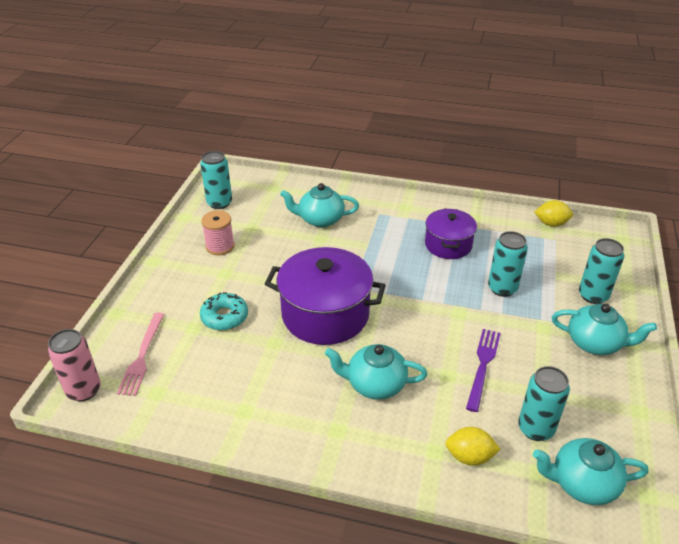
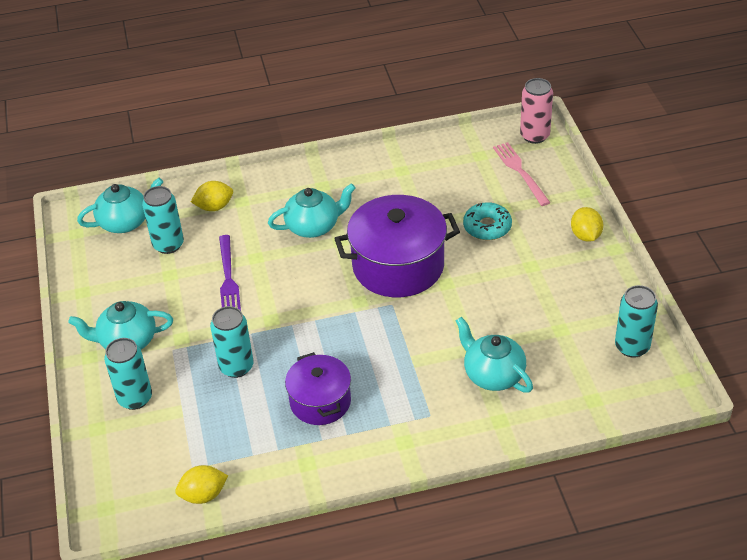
camera: 155 degrees right, 5 degrees up
(160, 278) = (585, 235): none -> yellow lemon
(220, 246) = (568, 292): pink spool -> none
(320, 219) = (493, 374): turquoise teapot -> turquoise teapot turned 105 degrees counterclockwise

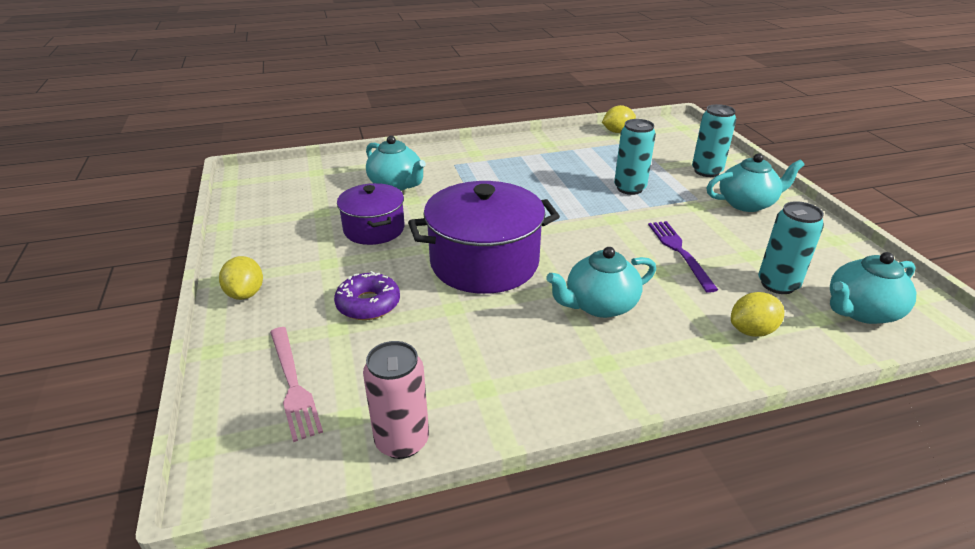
camera: 175 degrees right, 10 degrees down
(320, 402) = (546, 170): purple pot -> purple pot (374, 229)
(487, 227) = (368, 304): turquoise donut -> purple donut
(534, 136) = (236, 458): pink can -> pink can (402, 441)
(632, 347) = (260, 201): turquoise can -> none

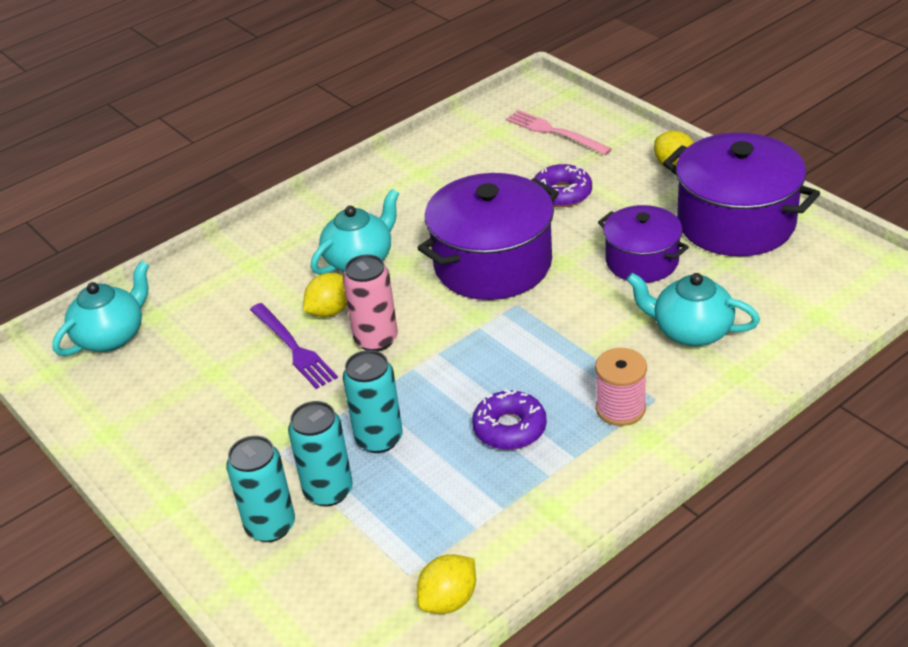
camera: 160 degrees right, 5 degrees up
(276, 232) = (736, 222): none -> purple pot
(402, 441) = (452, 132): pink can -> pink can (376, 339)
(477, 165) = (620, 408): none -> pink spool
(546, 173) = (509, 428): none -> purple donut
(747, 203) = (211, 465): turquoise teapot -> none
(752, 331) = (219, 281): yellow lemon -> yellow lemon (330, 311)
(778, 284) = (188, 341): turquoise can -> turquoise can (328, 491)

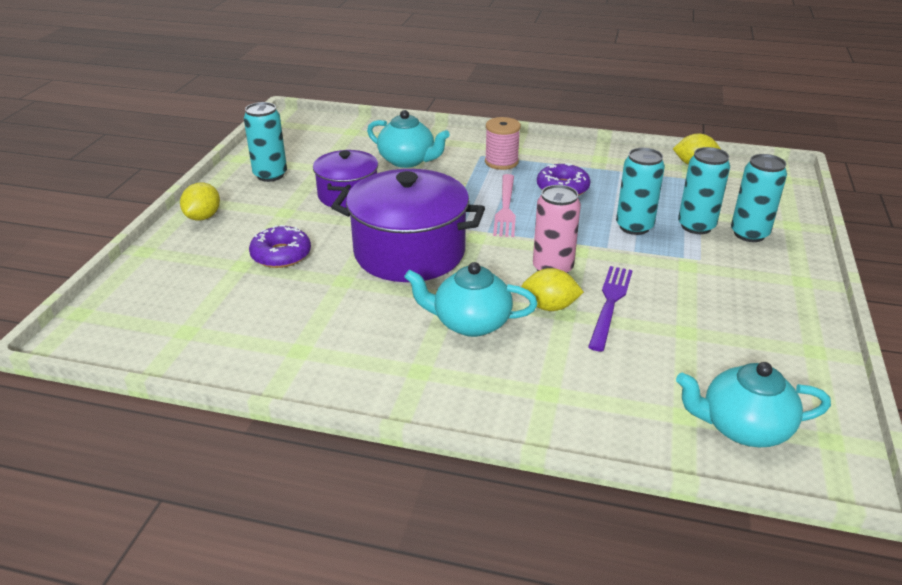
camera: 130 degrees left, 5 degrees down
(555, 132) = (172, 294): pink fork -> pink fork (505, 207)
(690, 331) = (407, 161): turquoise teapot -> turquoise teapot turned 45 degrees counterclockwise
(736, 222) = (270, 175): purple pot -> turquoise can

